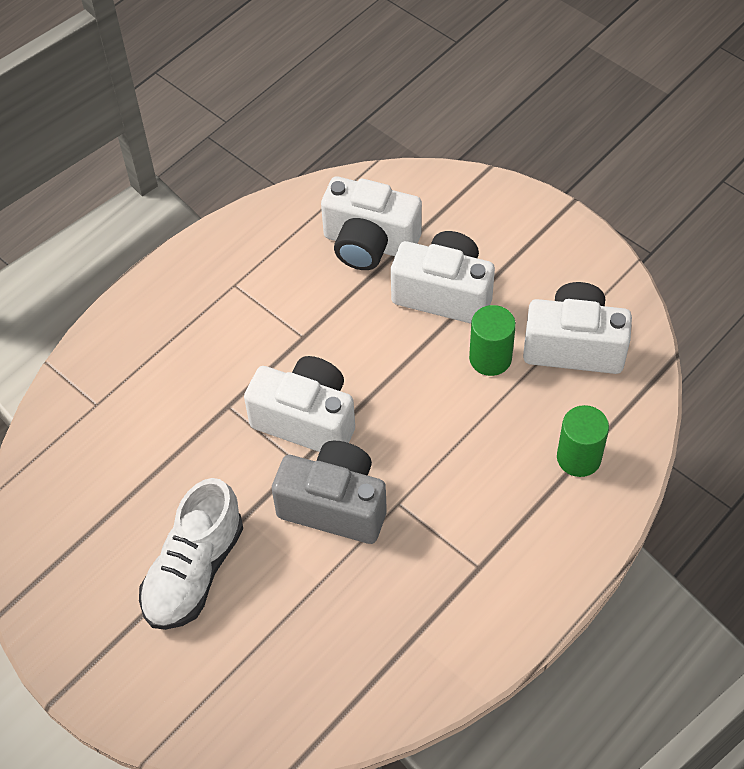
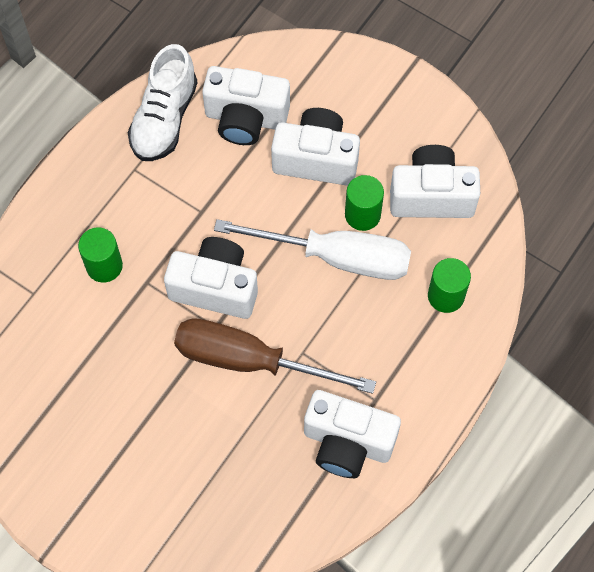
camera: 10 degrees left, 10 degrees up
(182, 383) = (104, 266): none -> green cylinder
(194, 571) = (142, 431): white shoe -> white shoe (164, 118)
(335, 505) = (250, 360): grey camera -> brown screwdriver
(438, 613) = (347, 443): none -> white camera
(453, 401) = (336, 257): none -> white screwdriver

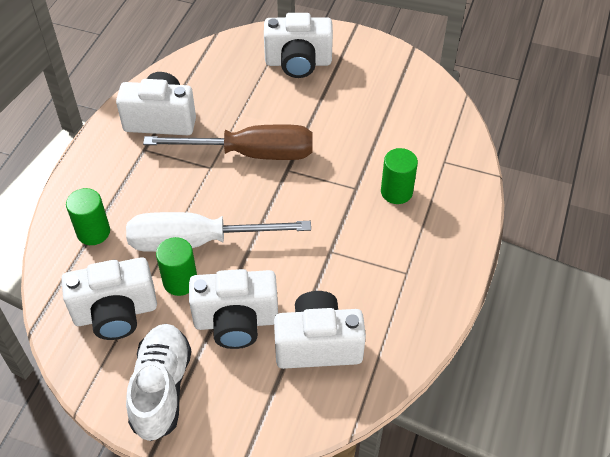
camera: 165 degrees right, 15 degrees down
(164, 118) = (398, 325): white shoe -> white shoe (161, 389)
(215, 287) = (296, 196): white camera -> white camera (298, 62)

